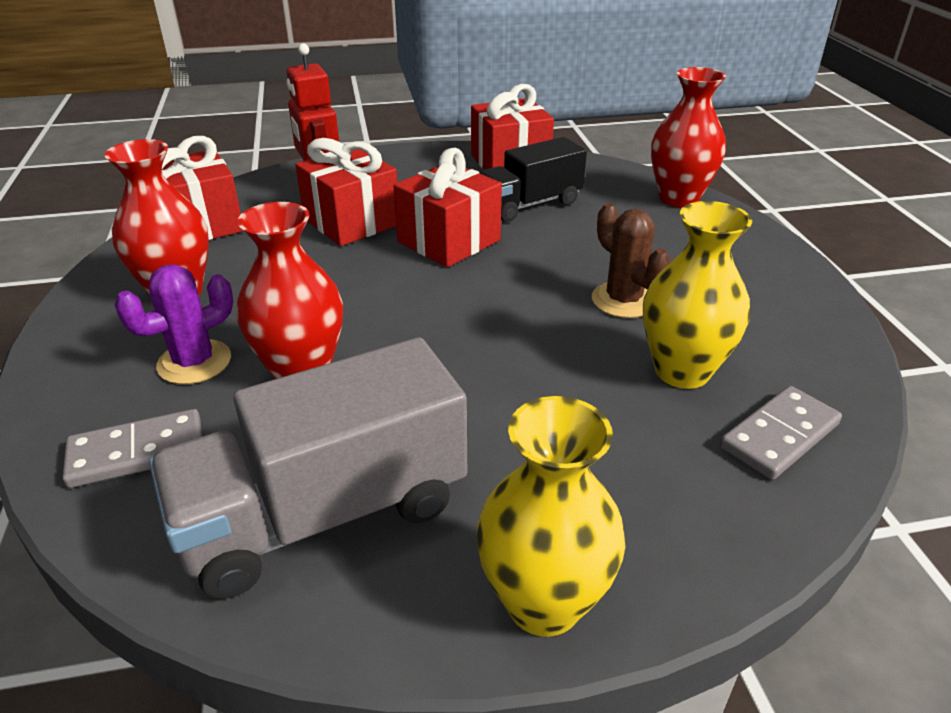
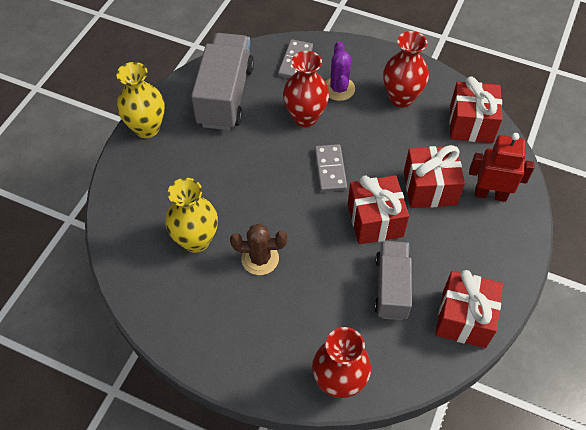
camera: 125 degrees right, 20 degrees up
(530, 204) = (391, 287): black truck -> grey truck
(779, 436) = (137, 241): grey domino -> grey domino (330, 169)

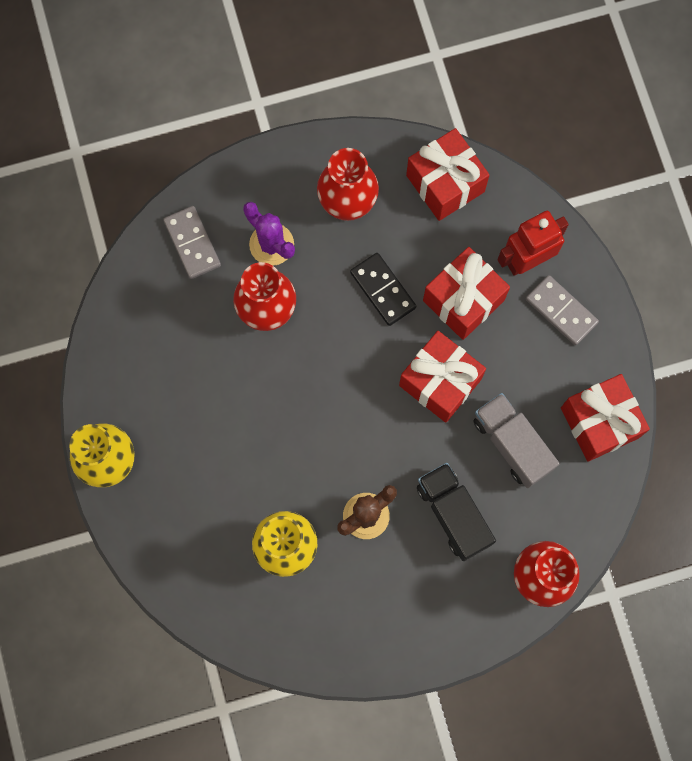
camera: 40 degrees left, 20 degrees up
(225, 96) = (156, 352): grey truck -> none
(315, 299) = (453, 514): none -> black truck
(330, 169) = (348, 357): grey domino -> grey domino (561, 311)
(383, 150) = (382, 290): none -> black domino

